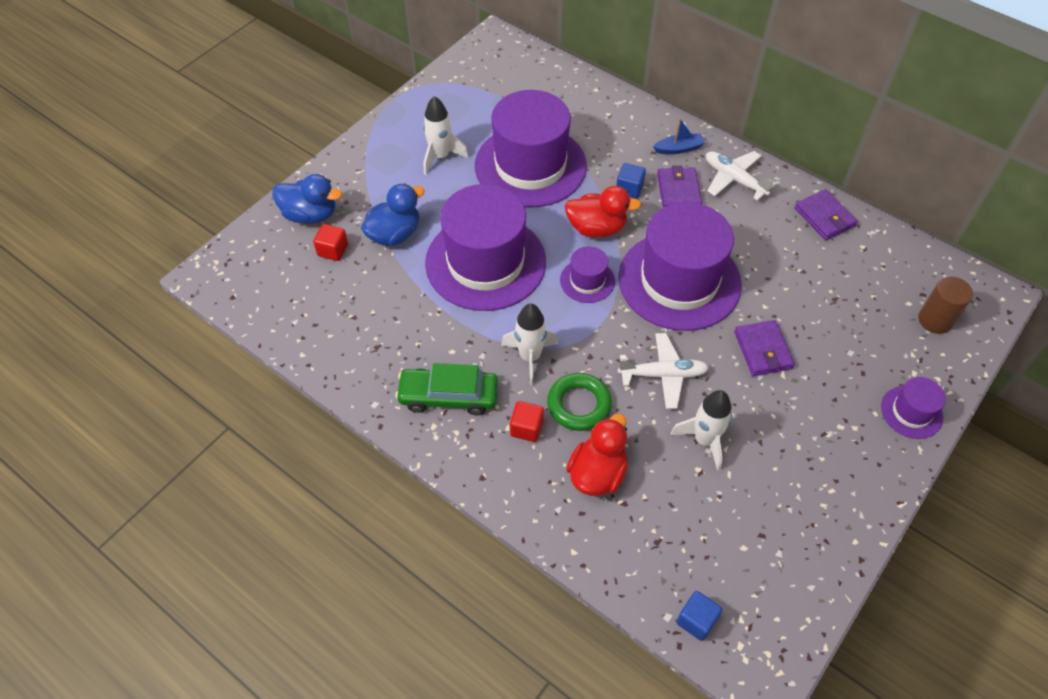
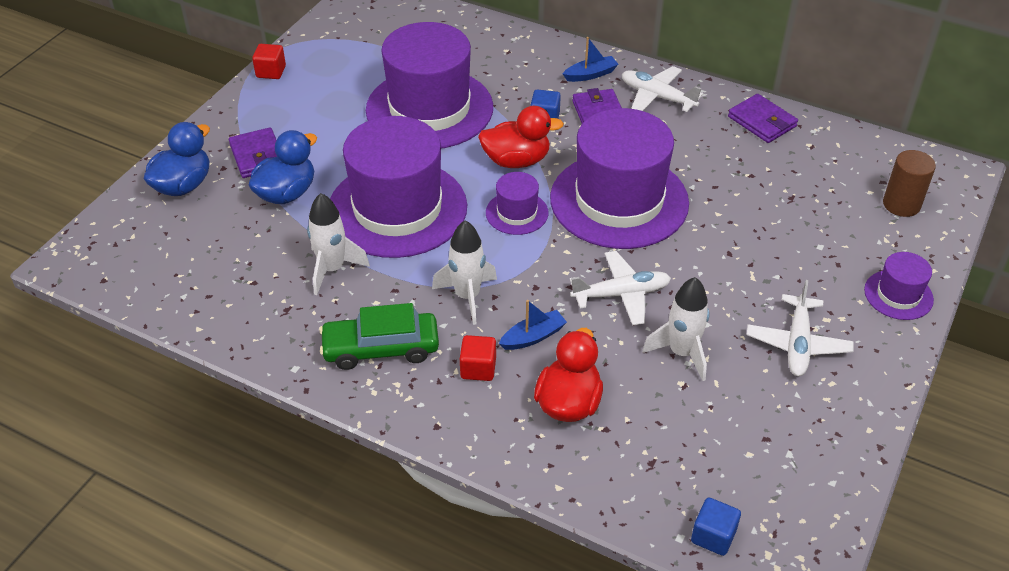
camera: 10 degrees left, 10 degrees down
(310, 215) = (183, 185): blue duck -> blue duck turned 60 degrees counterclockwise
(333, 250) = (216, 218): red cube -> red cube (271, 72)
(440, 157) = (325, 111): white rocket -> white rocket (332, 269)
(579, 405) = (533, 337): green ring -> blue boat
(763, 350) = (725, 256): purple wallet -> purple wallet (257, 156)
(809, 447) = (797, 344): none -> white plane

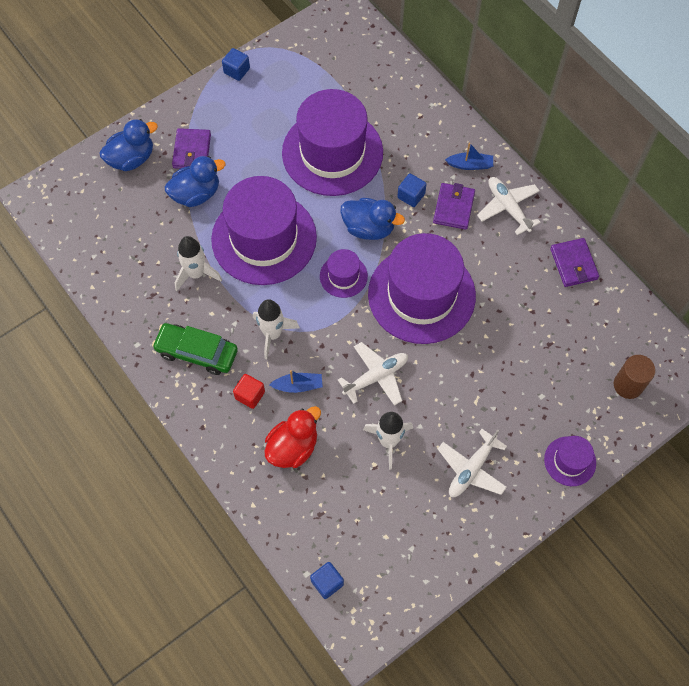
camera: 25 degrees right, 20 degrees up
(271, 72) = (236, 71): red cube -> blue cube
(516, 161) = (369, 228): red duck -> blue duck
(621, 294) = (376, 376): white plane -> white plane turned 45 degrees counterclockwise

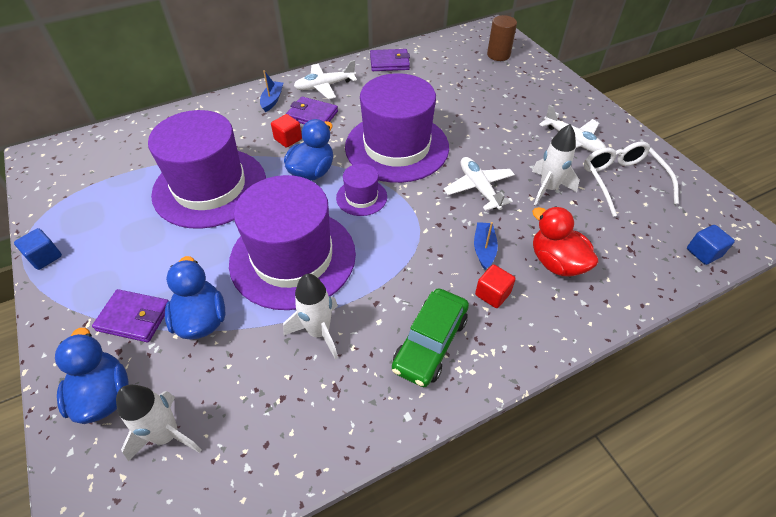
camera: 80 degrees left, 15 degrees down
(272, 334) = (418, 264): white rocket -> white rocket (167, 435)
(411, 196) = (288, 139): blue cube -> red cube
(415, 516) = (621, 181): none -> white glasses
(570, 461) = (562, 90): purple hat -> none

